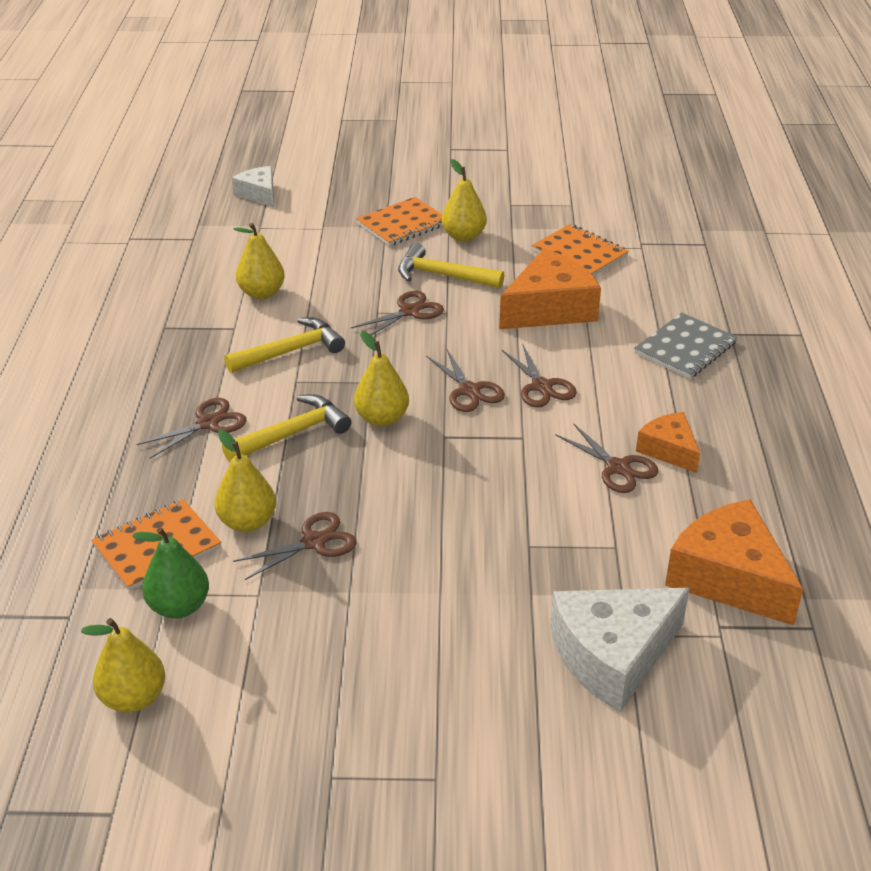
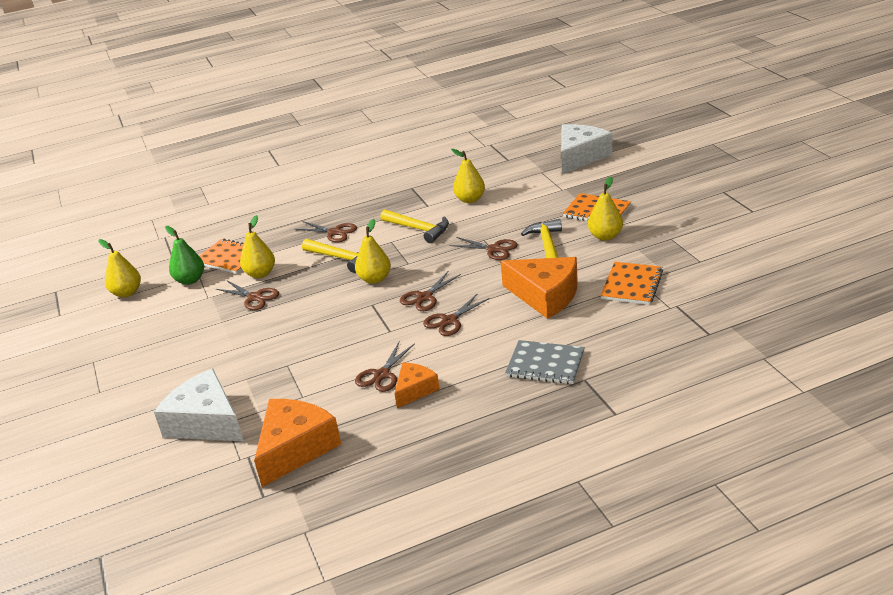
camera: 70 degrees right, 5 degrees down
(259, 194) = (580, 157): white cheese -> white cheese, size x1.76

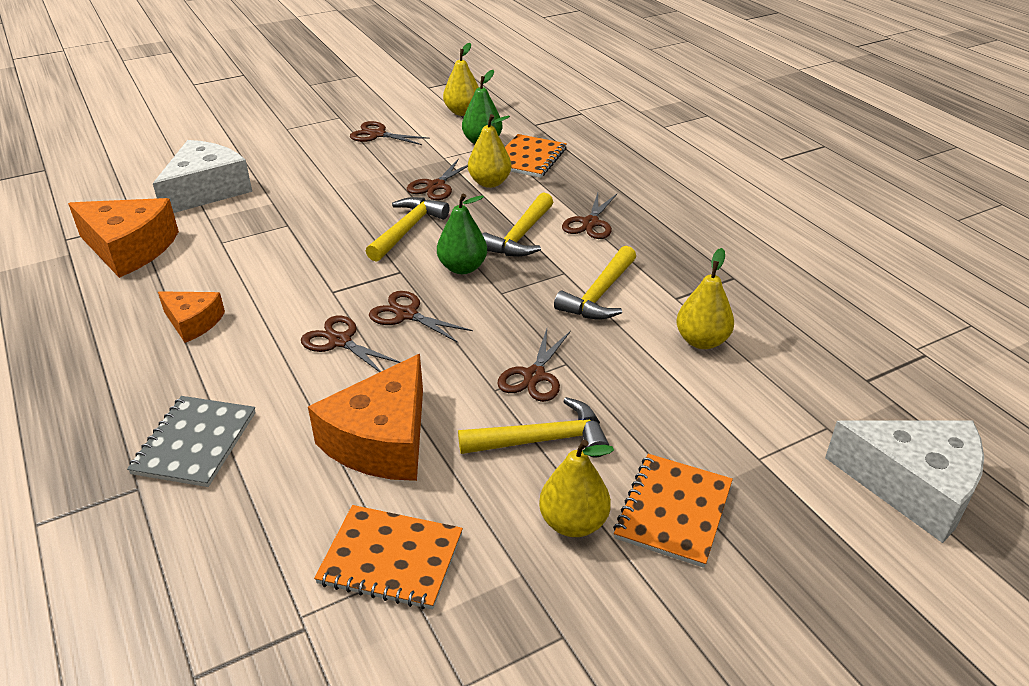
camera: 80 degrees right, 5 degrees up
(316, 305) = (407, 230): none -> yellow hammer
(375, 279) = (462, 268): yellow pear -> green pear
(382, 375) = (237, 294): brown scissors -> brown scissors (377, 135)

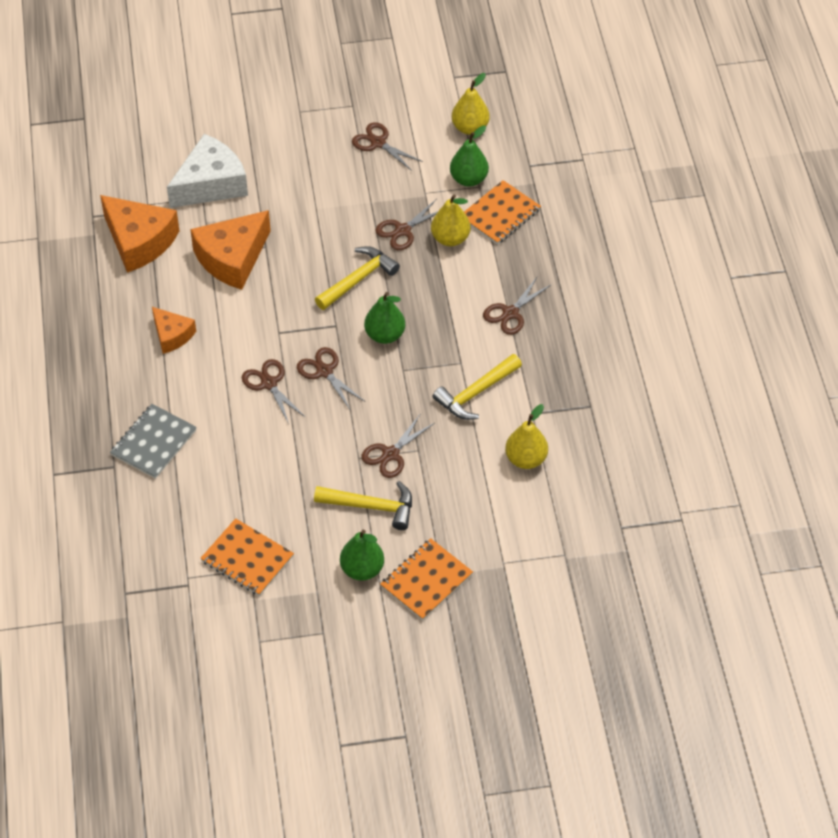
camera: 20 degrees right, 15 degrees up
(382, 440) = (270, 475): orange cheese -> orange cheese (232, 258)
(520, 236) = (446, 312): yellow hammer -> none
(573, 523) = (362, 569): yellow pear -> green pear
(913, 486) = (587, 611): white cheese -> none

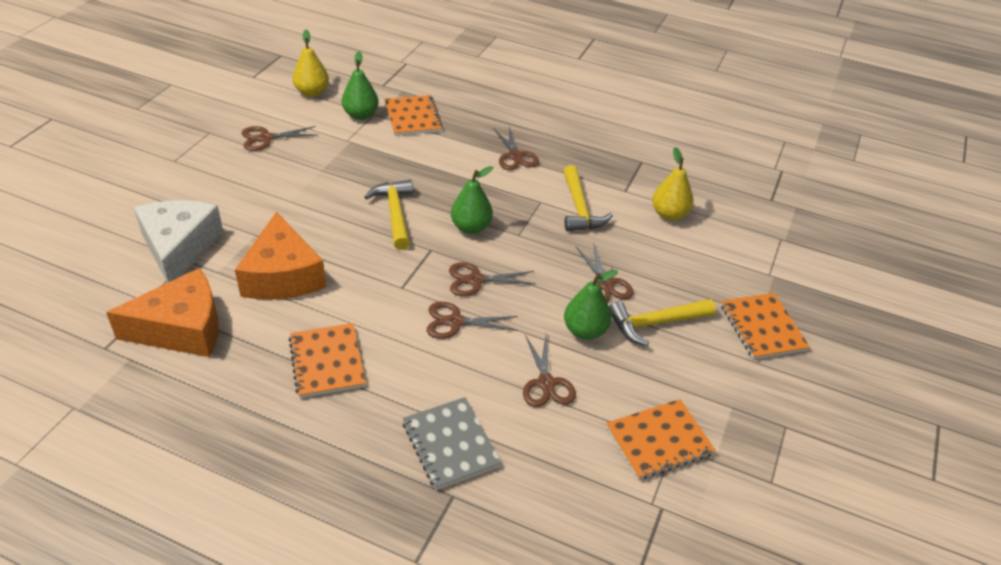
camera: 60 degrees left, 10 degrees down
(172, 335) = (327, 362): orange cheese -> orange notebook
(362, 569) = (724, 363): green pear -> green pear (585, 331)
(371, 507) = (655, 323): yellow hammer -> yellow hammer turned 150 degrees counterclockwise
(403, 230) = (371, 168): brown scissors -> brown scissors (546, 383)
(450, 239) = (408, 149): yellow pear -> none

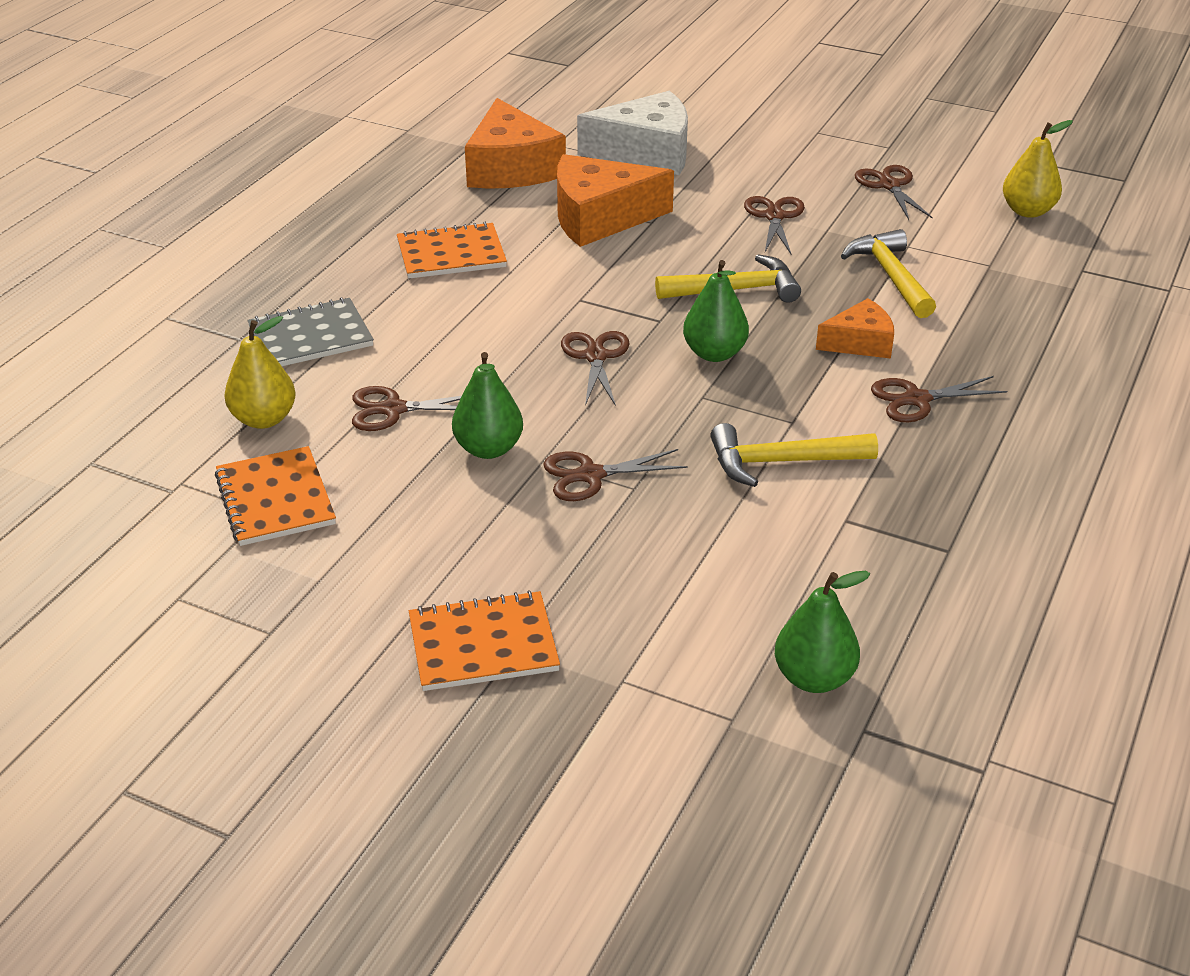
camera: 95 degrees right, 5 degrees down
(361, 115) = (981, 254): green pear -> green pear (814, 678)
(413, 117) = (995, 299): orange notebook -> none
(455, 322) = (512, 340): brown scissors -> brown scissors (774, 216)
(458, 169) = (860, 343): none -> orange cheese
(655, 323) = (501, 520): yellow hammer -> yellow hammer (891, 276)
(669, 214) = (784, 568): yellow pear -> yellow pear (264, 419)

